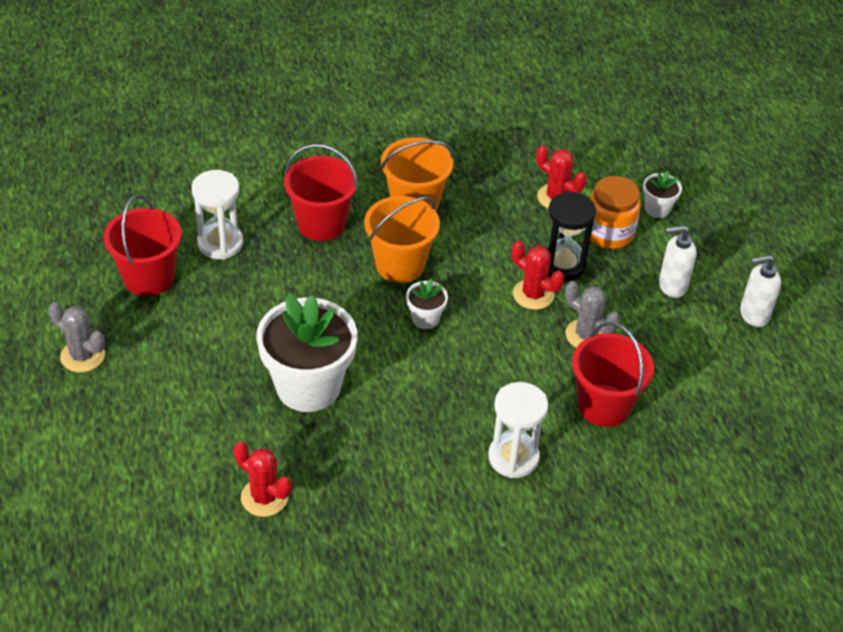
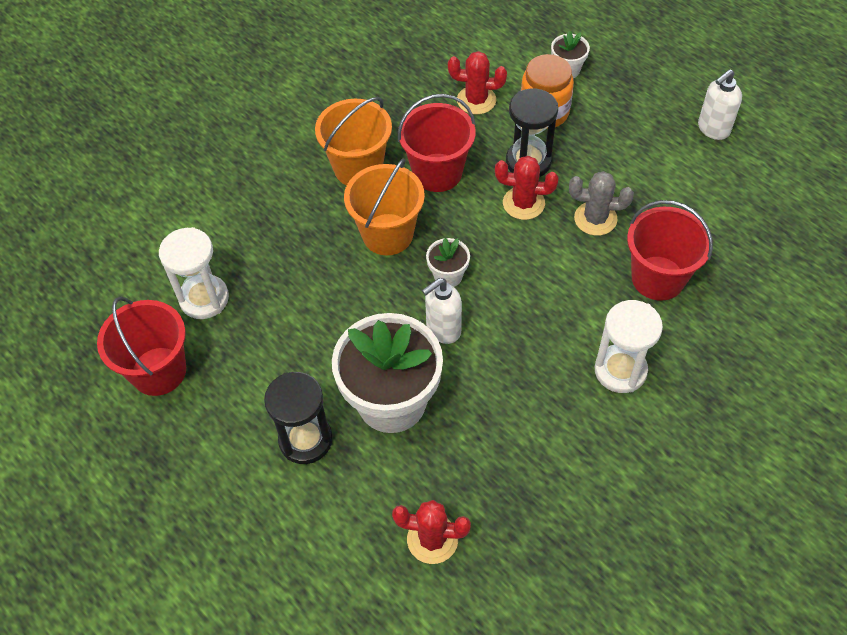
camera: 25 degrees left, 10 degrees up
(82, 356) = (150, 490): grey cactus -> none
(221, 379) = (305, 440): none -> black hourglass
(321, 223) = (286, 229): red bucket -> red bucket (437, 172)
(672, 286) = (630, 136): white soap dispenser -> white soap dispenser (443, 329)

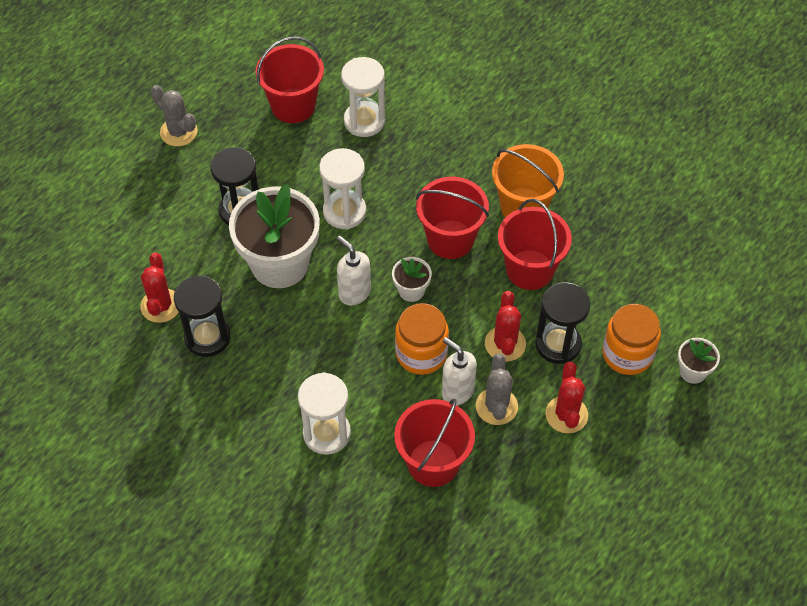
camera: 80 degrees right, 0 degrees up
(161, 508) = (178, 132): none -> grey cactus
(330, 329) = (344, 212): none -> white hourglass
(387, 234) = (450, 239): orange bucket -> red bucket
(476, 100) = (630, 293): red cactus -> red cactus (566, 414)
(485, 486) = (207, 337): none -> black hourglass
(528, 275) = (421, 353): none -> orange jar
(713, 129) = (638, 515): white soap dispenser -> white soap dispenser (457, 391)

